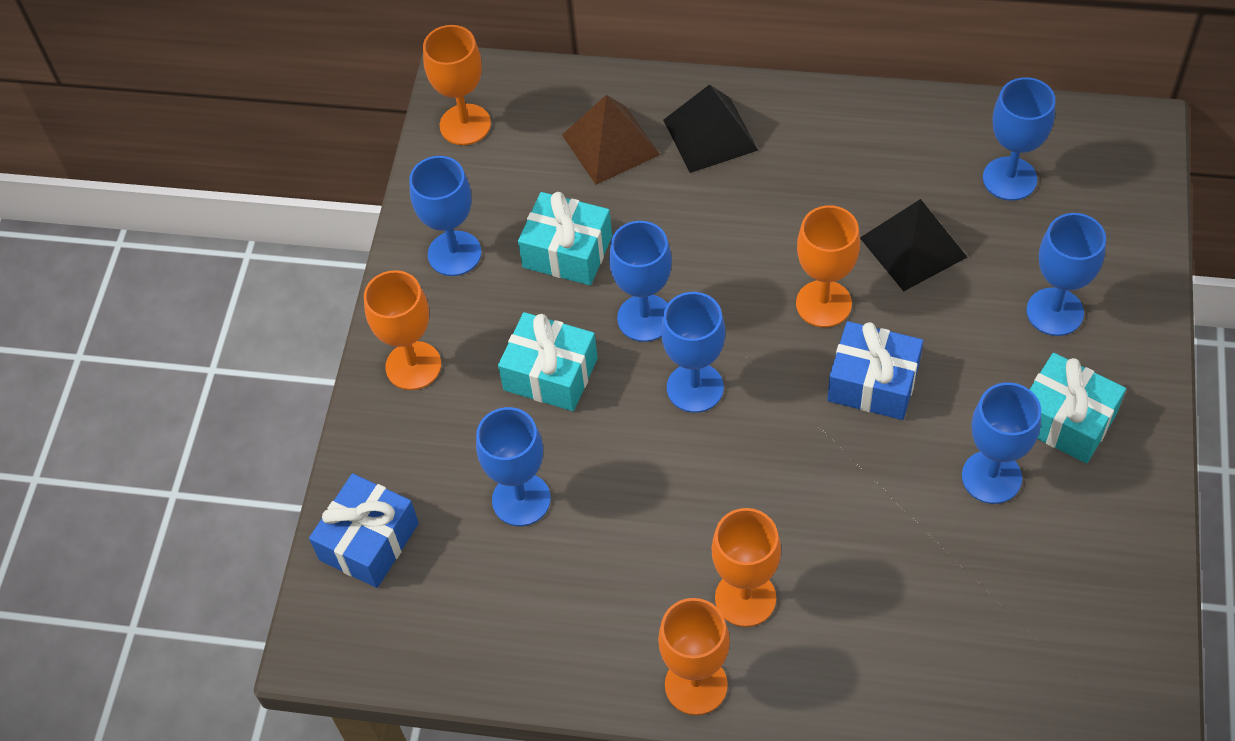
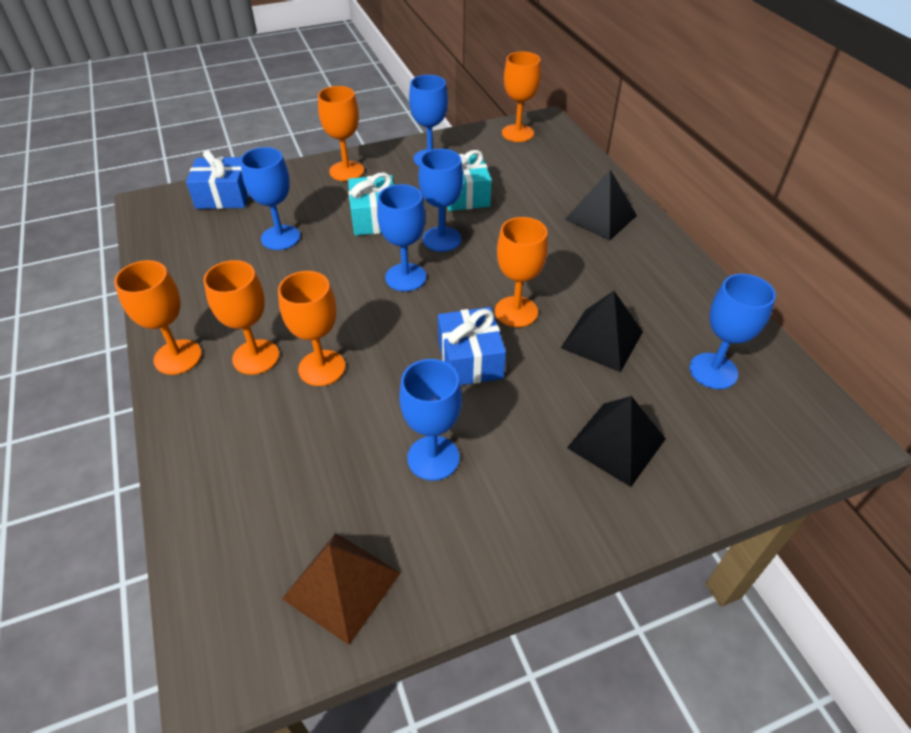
camera: 55 degrees right, 10 degrees down
(610, 144) = (554, 184): brown pyramid -> brown pyramid (342, 585)
(803, 534) = (322, 368): none -> orange goblet
(1054, 312) = (616, 443): blue goblet -> black pyramid
(1065, 420) = (519, 488): turquoise gift -> none

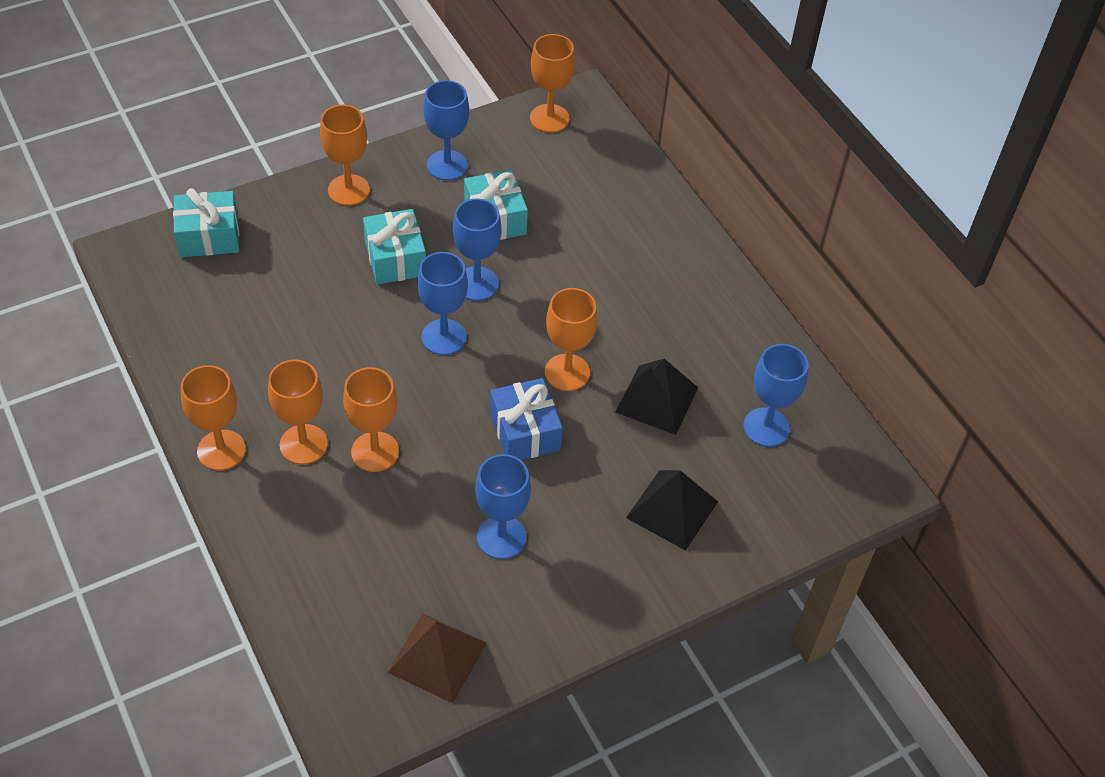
camera: 10 degrees left, 5 degrees up
(224, 196) = (209, 236): blue gift -> turquoise gift
(280, 237) = (292, 292): blue goblet -> none
(600, 217) = (652, 242): black pyramid -> none

